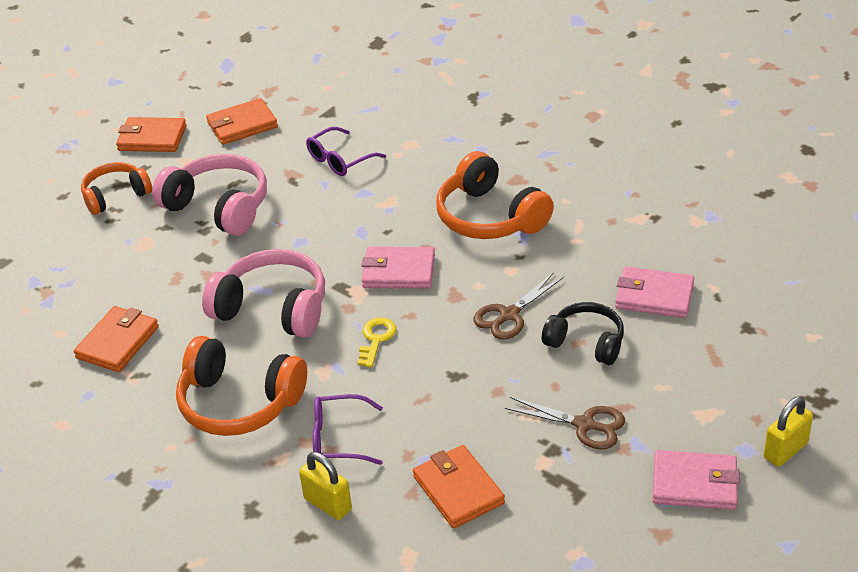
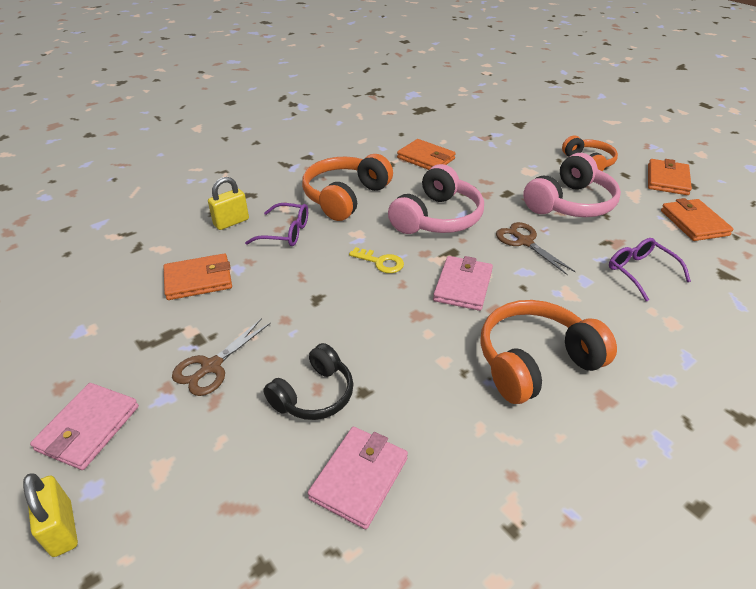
camera: 100 degrees right, 0 degrees up
(338, 439) = (286, 232): purple glasses -> purple glasses turned 90 degrees clockwise
(509, 315) = (377, 346): brown scissors -> brown scissors (524, 241)

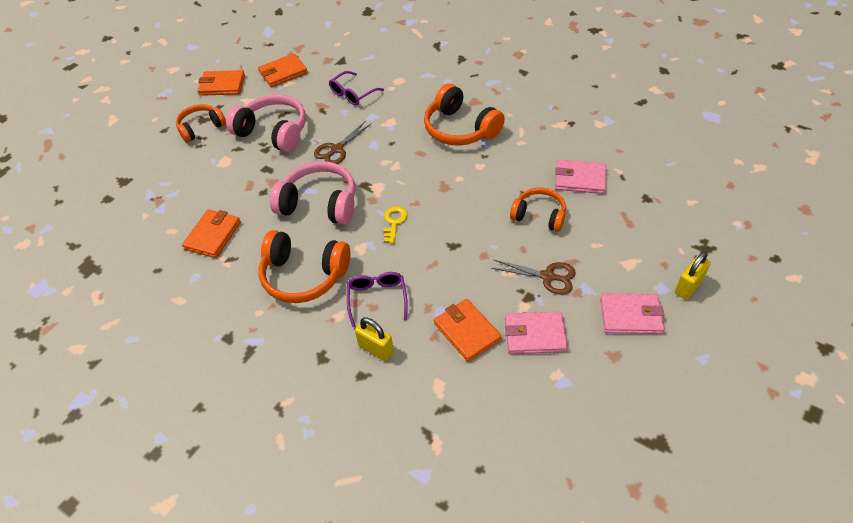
camera: 105 degrees left, 10 degrees up
(314, 395) = (539, 215): black headphones -> orange headphones
(463, 286) = (403, 171): pink wallet -> pink wallet (535, 335)

